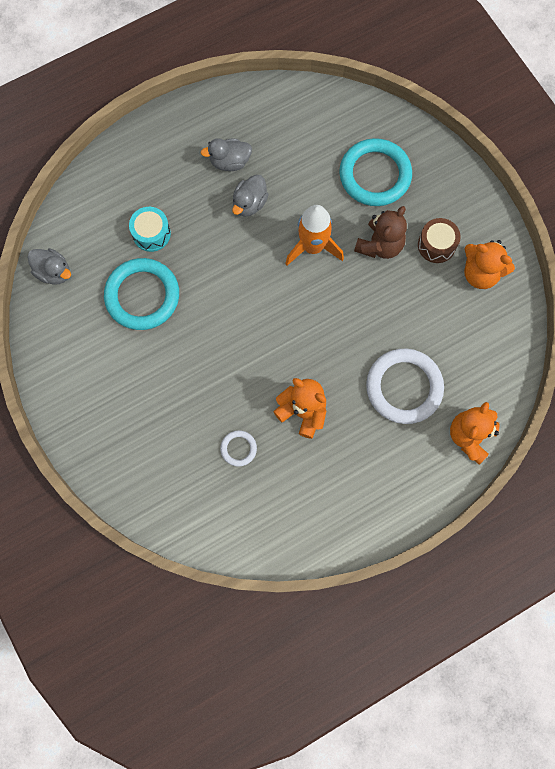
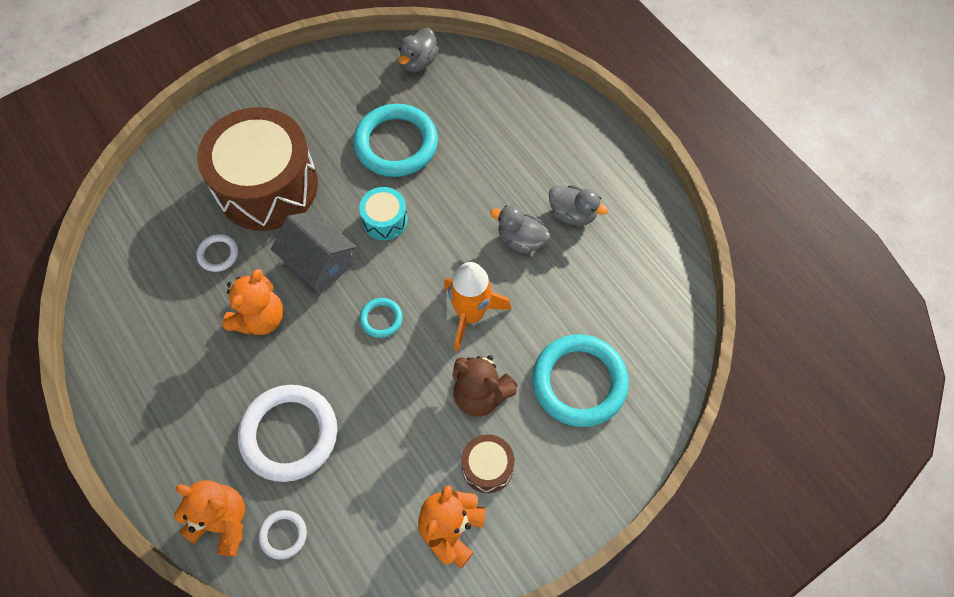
camera: 85 degrees right, 10 degrees down
(151, 234) = (471, 144): turquoise drum -> turquoise drum (385, 220)
(173, 408) = (267, 186): none -> brown drum
(229, 162) = (572, 214): grey duck -> grey duck turned 135 degrees clockwise
(255, 363) = (319, 263): none -> grey house
(311, 315) = (381, 319): none -> turquoise ring
(481, 391) = (283, 535): none -> white ring

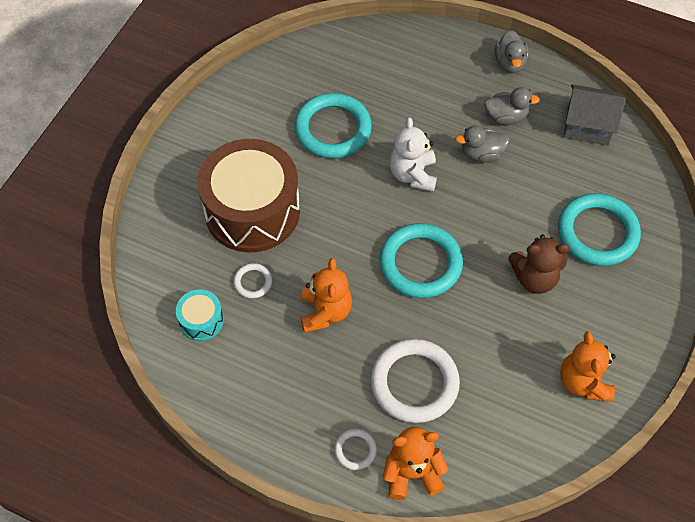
camera: 30 degrees left, 5 degrees down
(283, 535) = (465, 455): white ring -> white ring (355, 450)
(319, 263) = (340, 247): grey house -> grey house (588, 126)
(381, 319) = (420, 263): turquoise ring -> turquoise ring, size x2.16
(385, 220) = (368, 190): turquoise drum -> turquoise drum (201, 321)
(418, 62) = (303, 59): grey duck -> grey duck (510, 63)
(438, 226) = (413, 174): none -> white teddy bear
(470, 314) = (485, 226): orange rocket -> none
(487, 467) = (577, 325): brown drum -> none

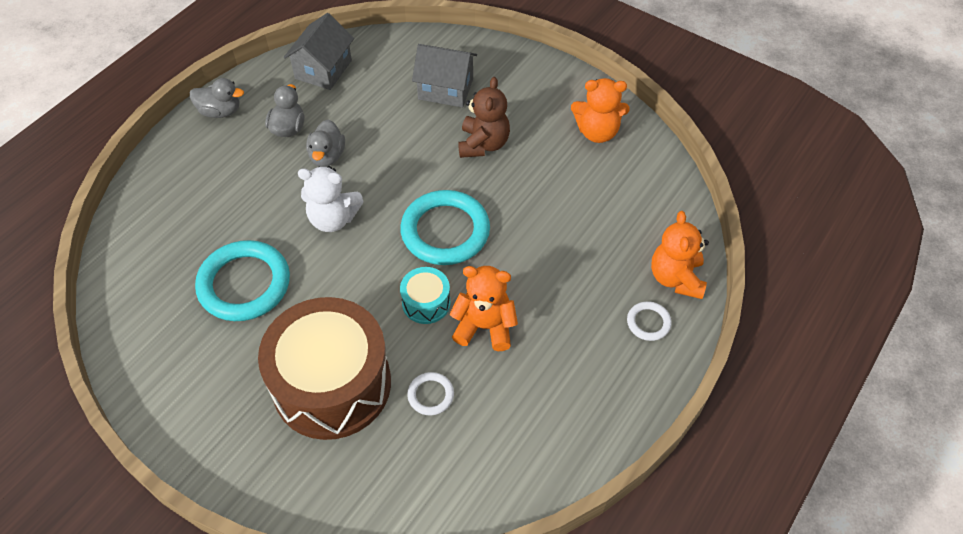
camera: 80 degrees left, 5 degrees down
(201, 321) = (470, 458): turquoise drum -> turquoise drum (426, 303)
(414, 383) = (581, 260): white ring -> none
(597, 232) = (445, 89): turquoise ring -> grey house

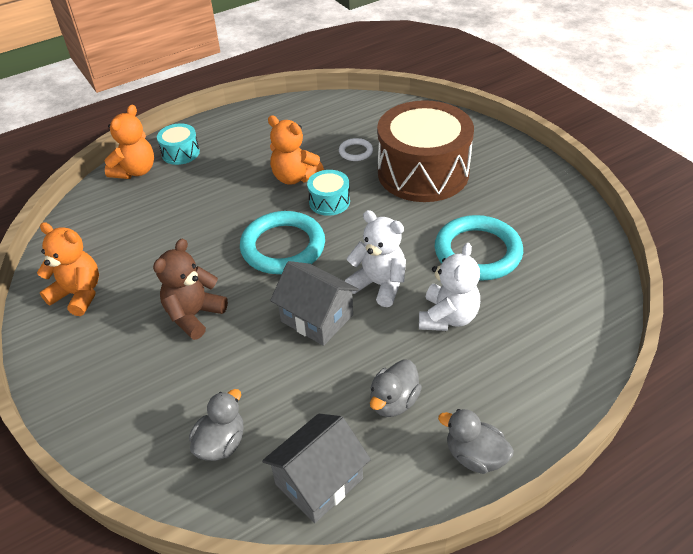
camera: 155 degrees left, 10 degrees down
(261, 206) = (448, 317): none -> white teddy bear
(327, 156) = (361, 351): grey duck -> grey duck (221, 443)
(445, 89) = (186, 396): grey house -> grey house (317, 318)
(648, 322) = (180, 153): white ring -> turquoise drum

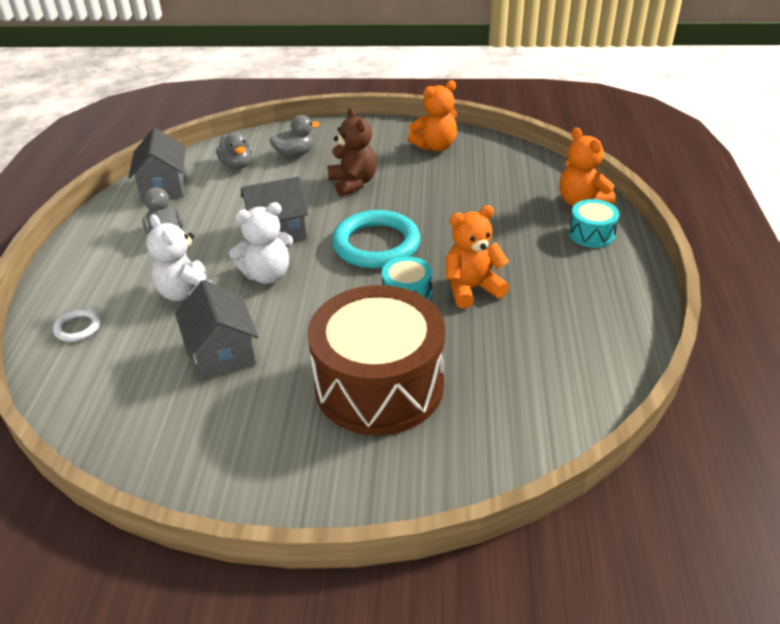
camera: 125 degrees right, 5 degrees down
(355, 152) = (474, 351): white ring -> white ring (78, 327)
(475, 456) = (84, 246): grey duck -> grey duck (295, 154)
(477, 252) = (222, 353): turquoise ring -> grey house

